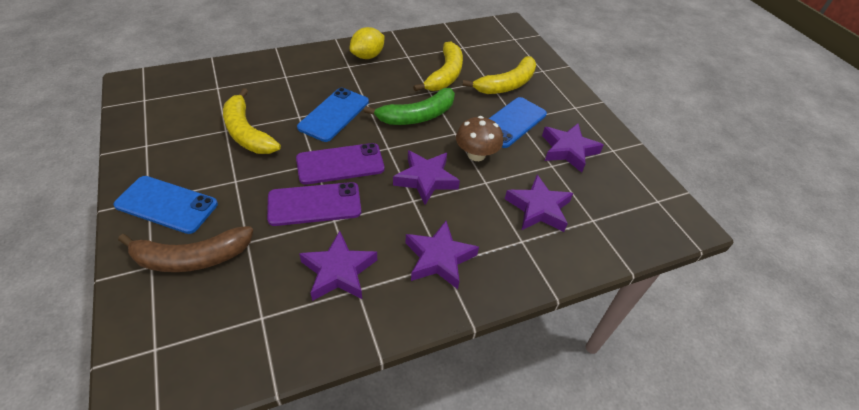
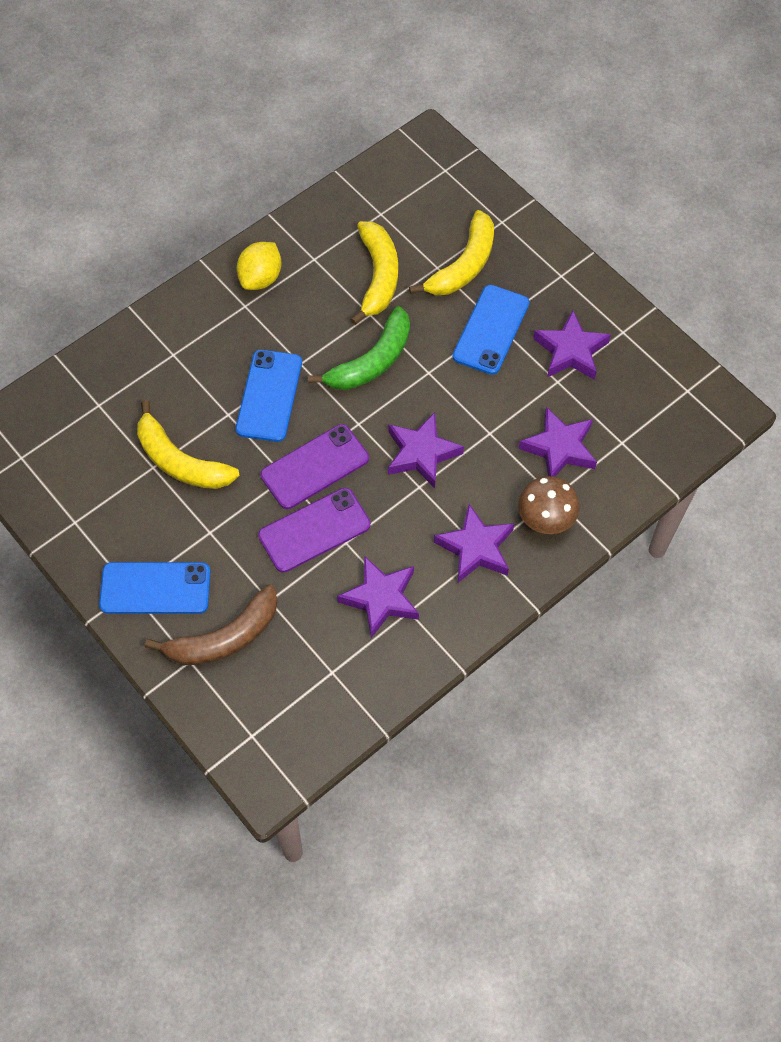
camera: 15 degrees left, 15 degrees up
(476, 155) = (465, 396): brown mushroom -> brown mushroom (545, 518)

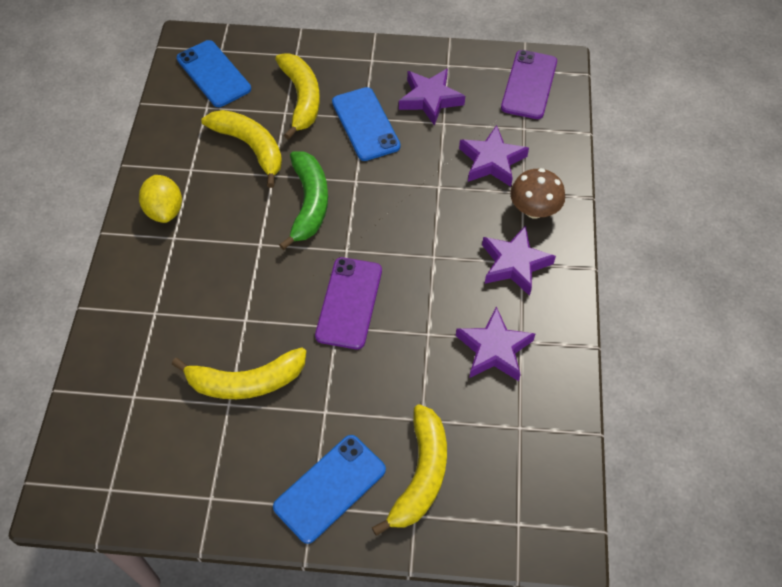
camera: 45 degrees left, 5 degrees down
(224, 638) = (420, 475): brown banana -> yellow banana
(269, 396) = (261, 283): blue phone -> blue phone (214, 74)
(314, 530) = (398, 344): purple phone -> purple phone (529, 85)
(421, 453) = (411, 234): purple star -> none

